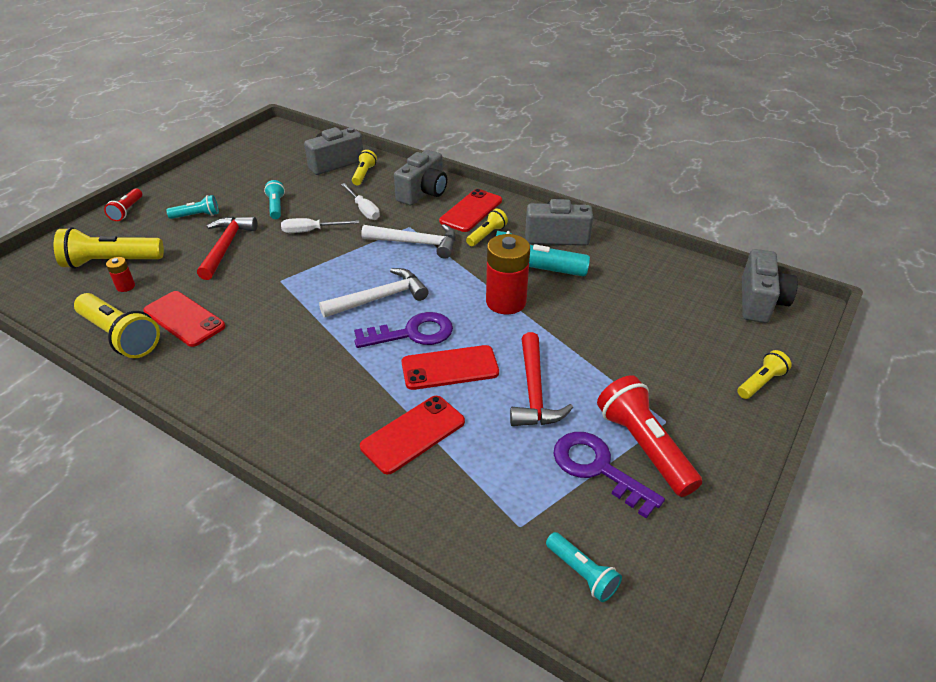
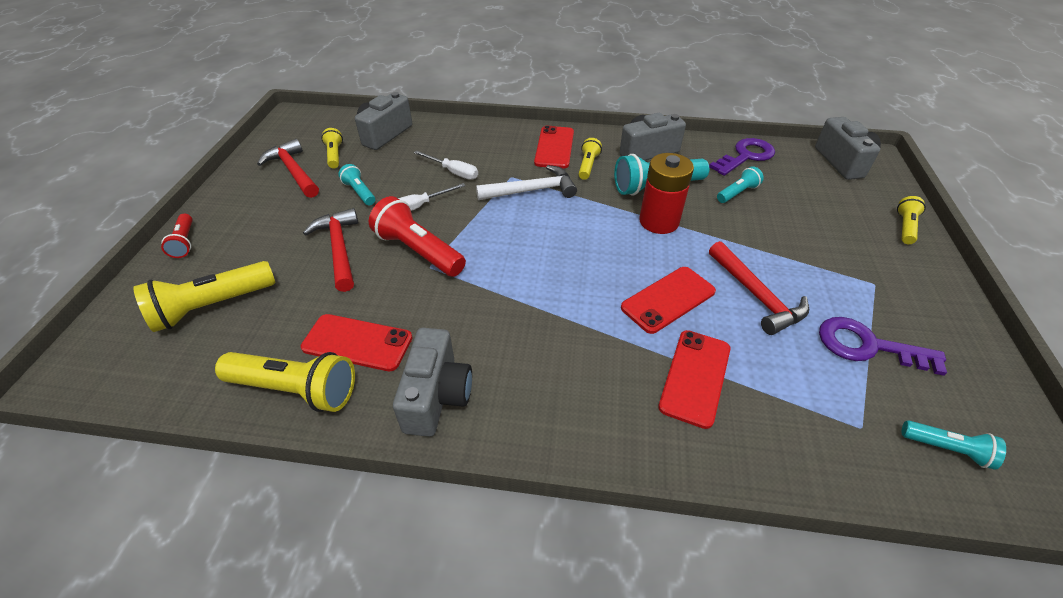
camera: 25 degrees left, 5 degrees up
(125, 286) = (254, 329): red battery -> none
(197, 215) = (277, 225): turquoise flashlight -> turquoise flashlight (737, 193)
(241, 177) = (293, 171): none -> red hammer
(364, 174) = (423, 138): yellow flashlight -> yellow flashlight (334, 155)
(380, 298) = (545, 253): white hammer -> none
(413, 333) = (605, 277): purple key -> purple key (746, 156)
(423, 192) = (496, 141): grey camera -> grey camera (437, 396)
(643, 446) = (880, 312): red flashlight -> red flashlight (418, 251)

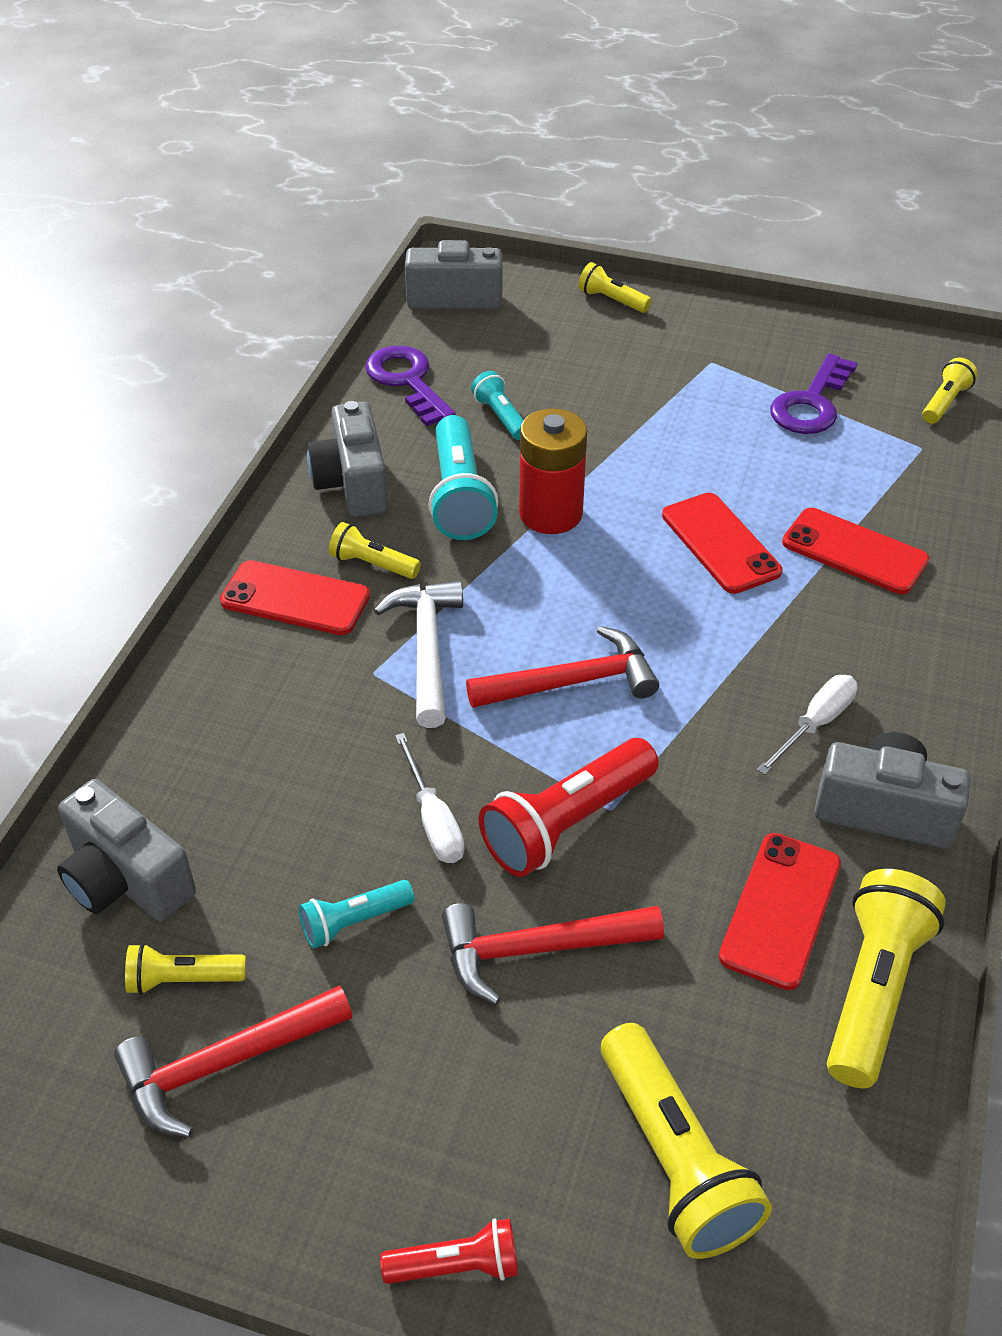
camera: 80 degrees left, 0 degrees up
(453, 172) = (329, 759): white screwdriver -> white screwdriver (815, 724)
(756, 295) = (721, 462): red hammer -> red hammer (572, 682)
(947, 449) = (945, 402): turquoise flashlight -> yellow flashlight

